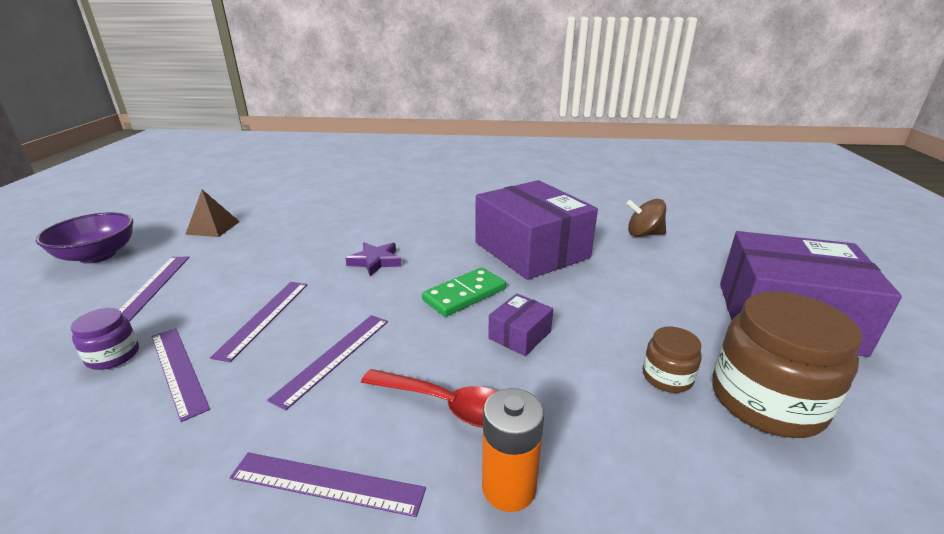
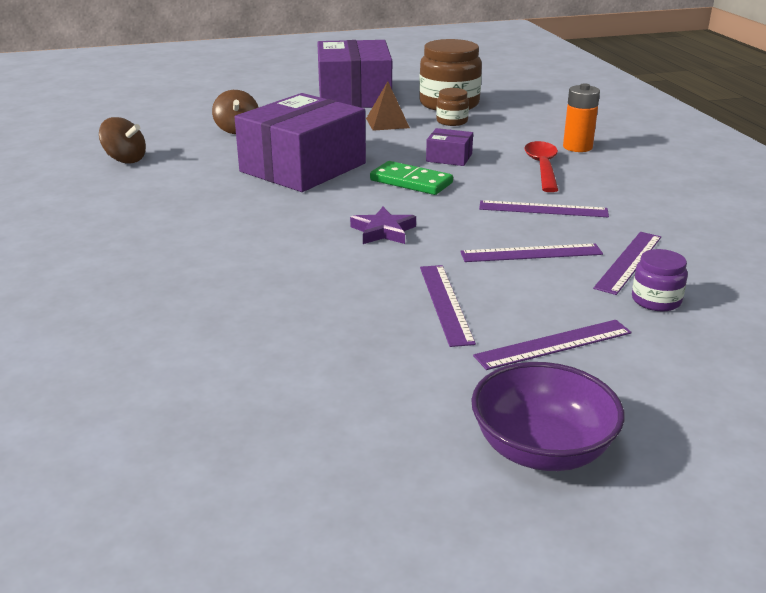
camera: 110 degrees left, 0 degrees up
(213, 227) = (373, 385): brown pyramid -> brown pyramid (387, 123)
(327, 483) = (632, 184): purple ruler -> purple ruler (445, 303)
(579, 193) = (125, 159): none -> brown spinning top

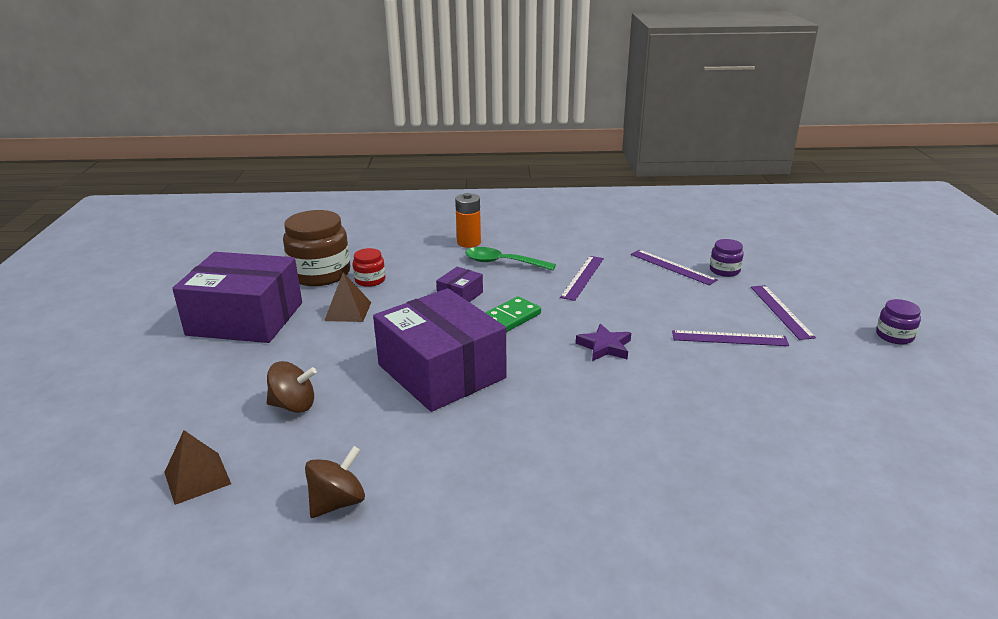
camera: 75 degrees left, 0 degrees up
(150, 121) = (197, 478): none -> brown pyramid
(452, 121) = (370, 280): brown jar -> red jar
(531, 253) = (655, 295): purple ruler -> none
(541, 449) = (894, 336): purple bowl -> purple jar
(542, 167) = (503, 263): red spoon -> green spoon

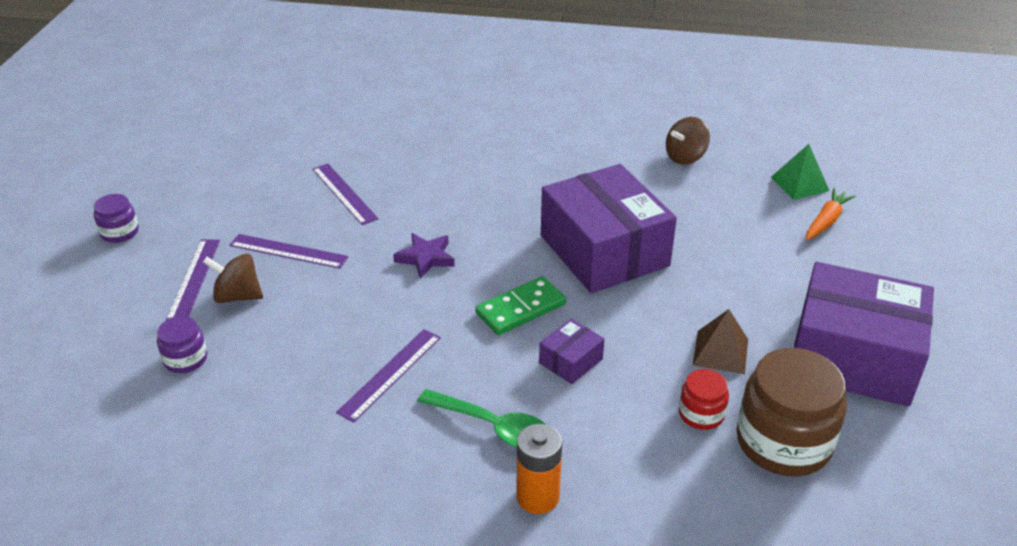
camera: 170 degrees left, 10 degrees up
(194, 430) = (826, 221): none -> orange carrot
(197, 478) = (799, 184): brown pyramid -> green pyramid
(294, 405) = (745, 233): brown spinning top -> brown spinning top (237, 296)
(672, 267) = (250, 378): purple ruler -> purple ruler (344, 193)

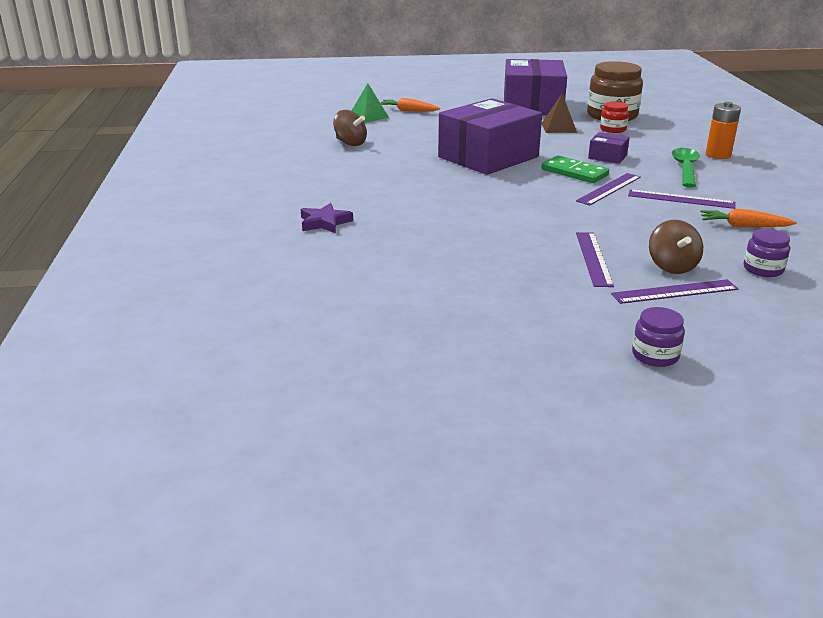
camera: 105 degrees left, 10 degrees down
(286, 396) = (743, 226): none -> orange carrot
(344, 193) = (487, 251): purple ruler -> purple ruler (609, 189)
(425, 258) = (549, 206): purple star -> purple star (324, 222)

